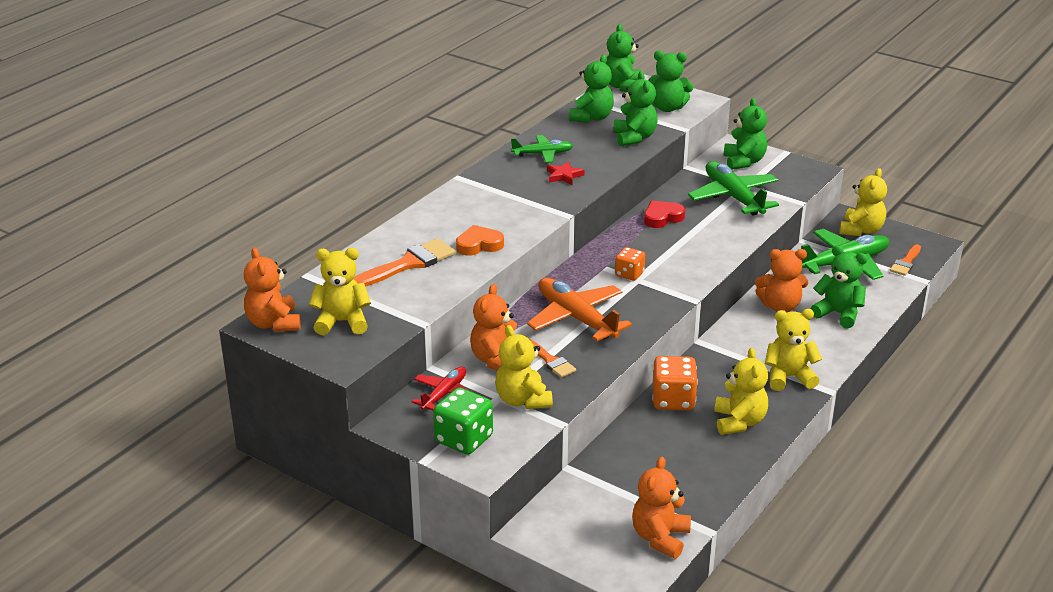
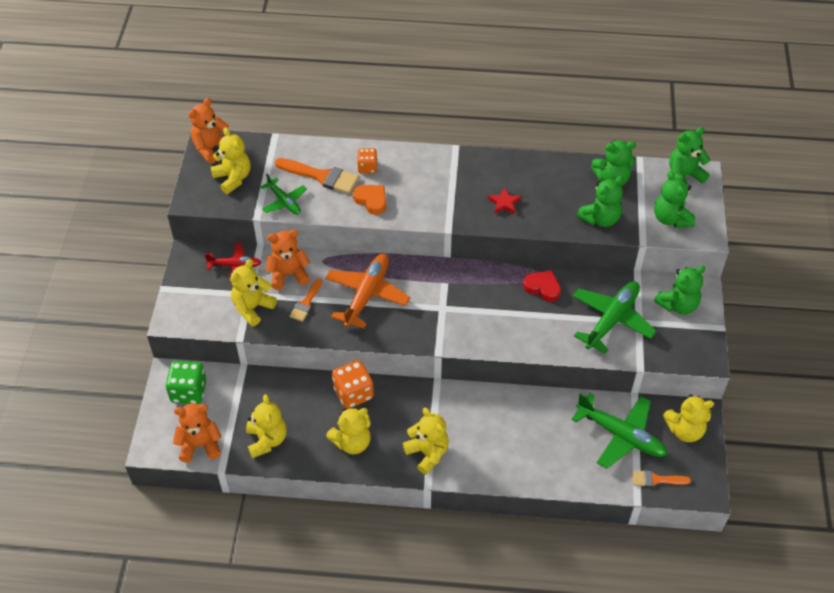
camera: 60 degrees right, 20 degrees up
(464, 439) = (194, 297): green dice -> green dice (189, 391)
(543, 154) = (528, 177): green plane -> green plane (284, 201)
(629, 274) = (446, 300): orange dice -> orange dice (367, 167)
(691, 482) = (267, 440): none -> yellow teddy bear
(780, 306) = (521, 414): orange teddy bear -> none
(838, 314) = (539, 456): green teddy bear -> none

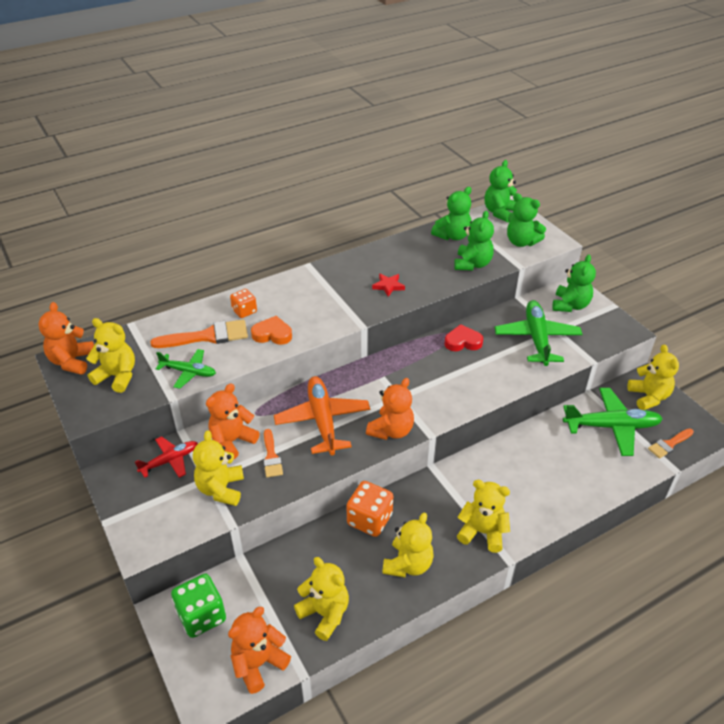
camera: 35 degrees left, 10 degrees down
(411, 332) = (391, 430): none -> orange teddy bear
(684, 430) = (648, 397): yellow teddy bear -> yellow teddy bear turned 60 degrees counterclockwise

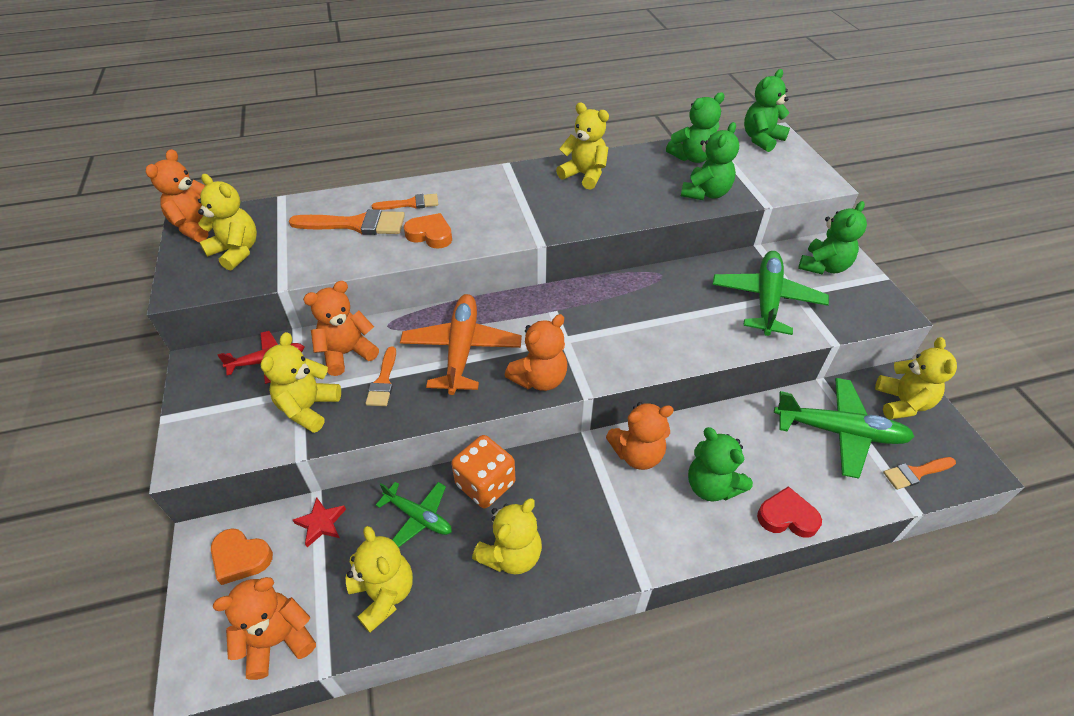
camera: 15 degrees right, 5 degrees up
(189, 372) = (315, 261): green plane -> green plane (418, 517)
(202, 616) = (241, 558): green dice -> orange heart
(244, 311) = (410, 204): orange dice -> orange brush
(388, 286) = (591, 202): red star -> red star (321, 523)
(463, 342) = (669, 287): red heart -> red heart (787, 516)
(474, 473) = (637, 454): none -> orange teddy bear
(482, 532) = (621, 535): yellow teddy bear -> yellow teddy bear (584, 175)
(521, 242) = (778, 177): green teddy bear -> green teddy bear (711, 486)

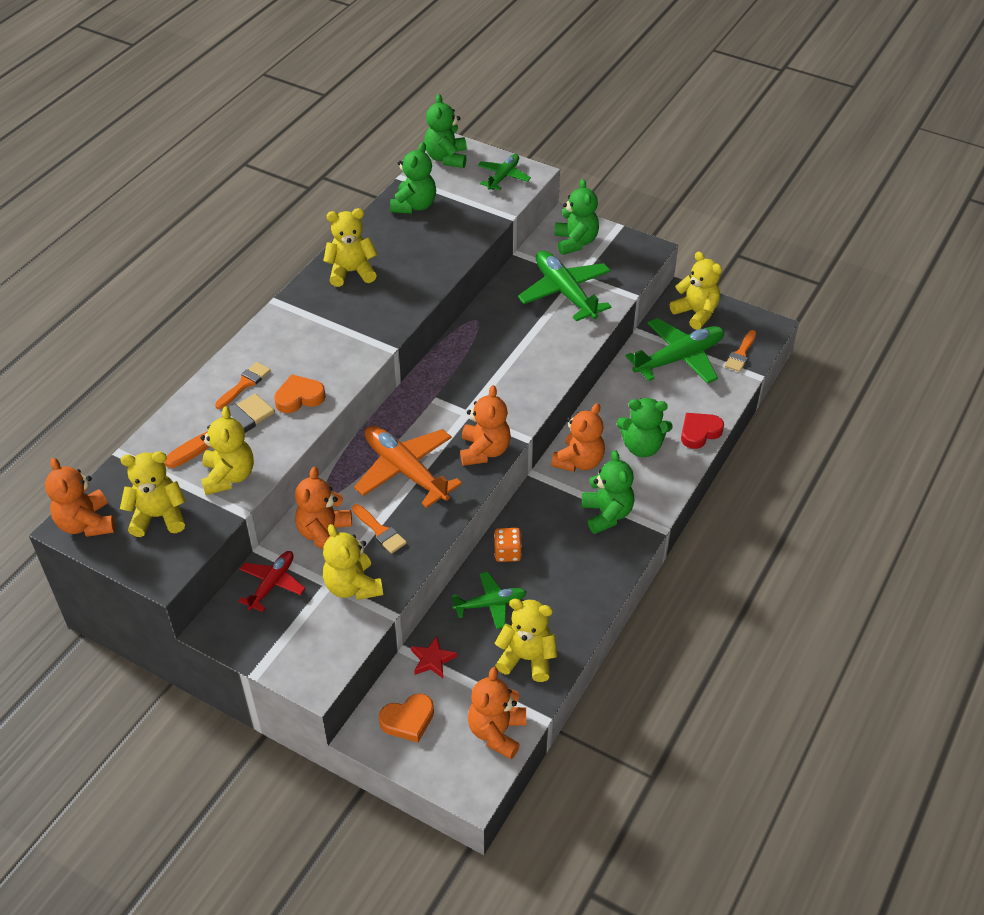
camera: 45 degrees left, 0 degrees up
(485, 484) = (507, 553): orange dice -> orange dice, size x0.62
(511, 555) = (574, 577): yellow teddy bear -> yellow teddy bear (229, 476)
(705, 193) = (459, 233): green teddy bear -> green teddy bear (607, 514)
(796, 174) = (503, 177): none -> green plane

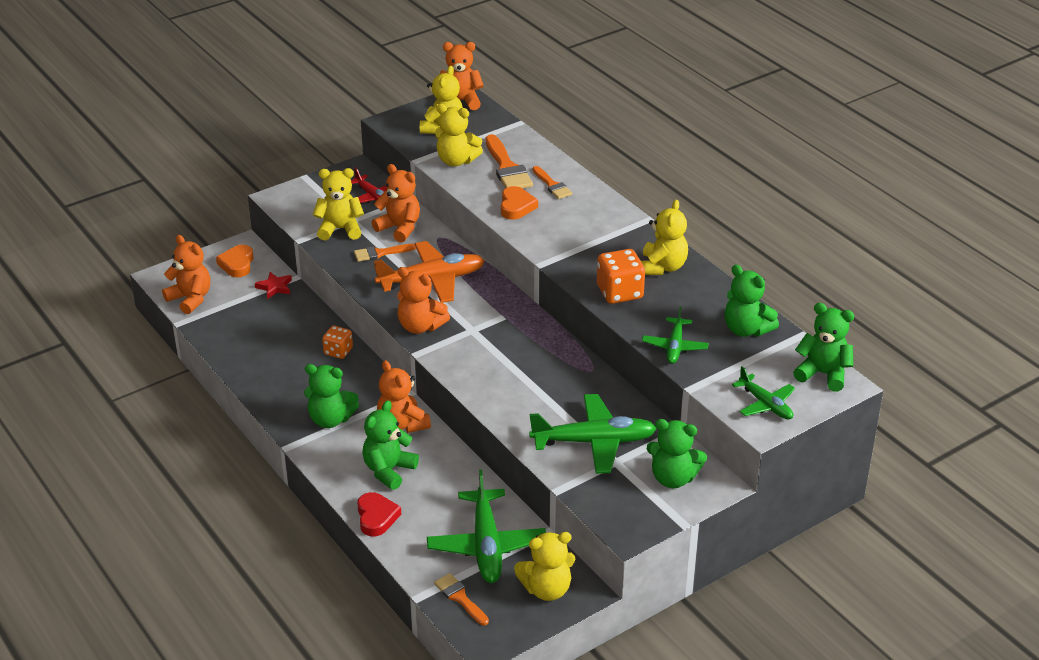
camera: 115 degrees right, 10 degrees down
(406, 287) = (619, 292): none -> orange dice
(491, 604) = (297, 328): green plane -> green plane (674, 347)
(527, 658) = (234, 330): yellow teddy bear -> none

